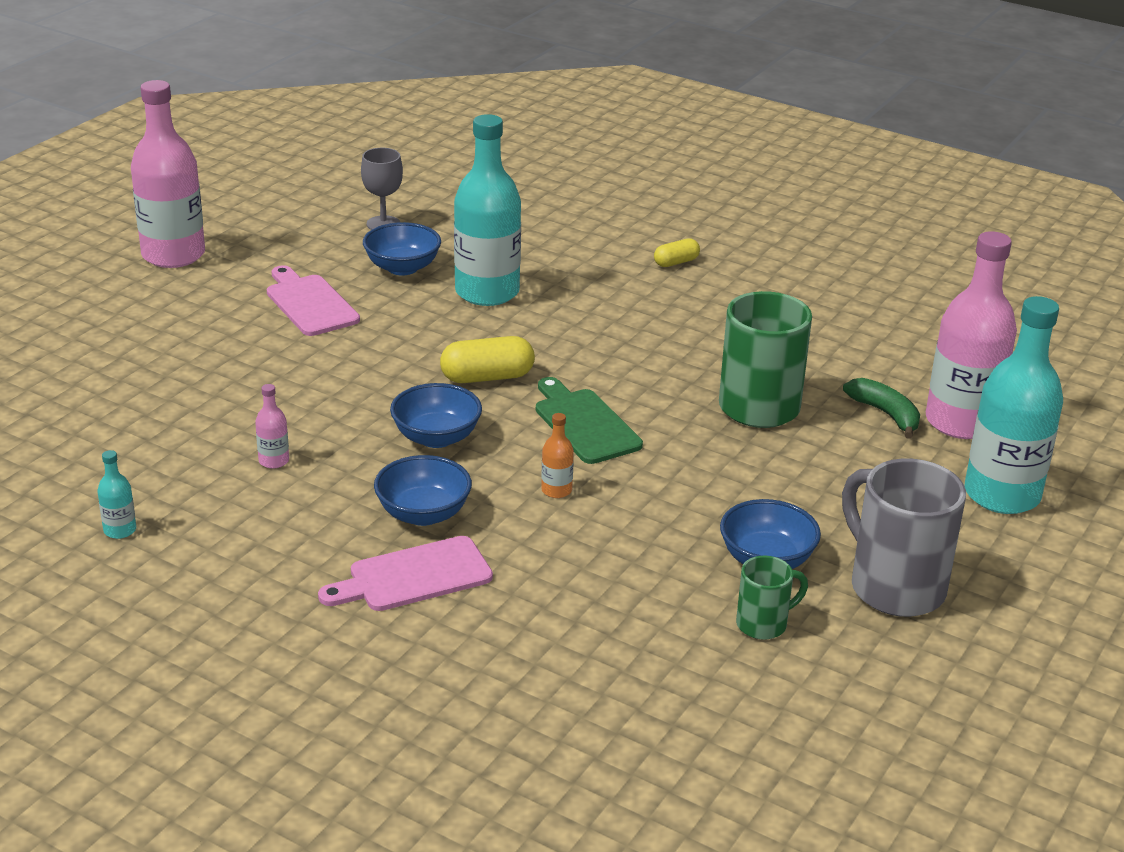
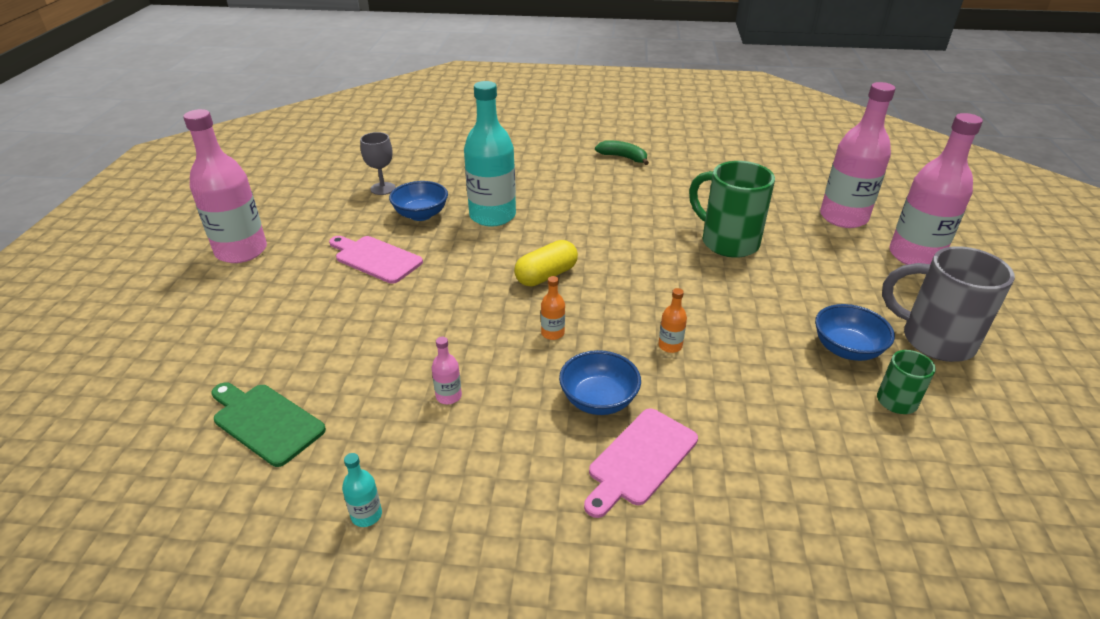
camera: 25 degrees left, 5 degrees up
(436, 437) = (552, 333): blue bowl -> orange bottle
(584, 424) = (640, 289): green cutting board -> green cutting board (265, 422)
(676, 262) = (590, 165): yellow capsule -> none
(885, 414) = (801, 225): green banana -> green banana (623, 157)
(1002, 495) = (915, 256): turquoise bottle -> pink bottle

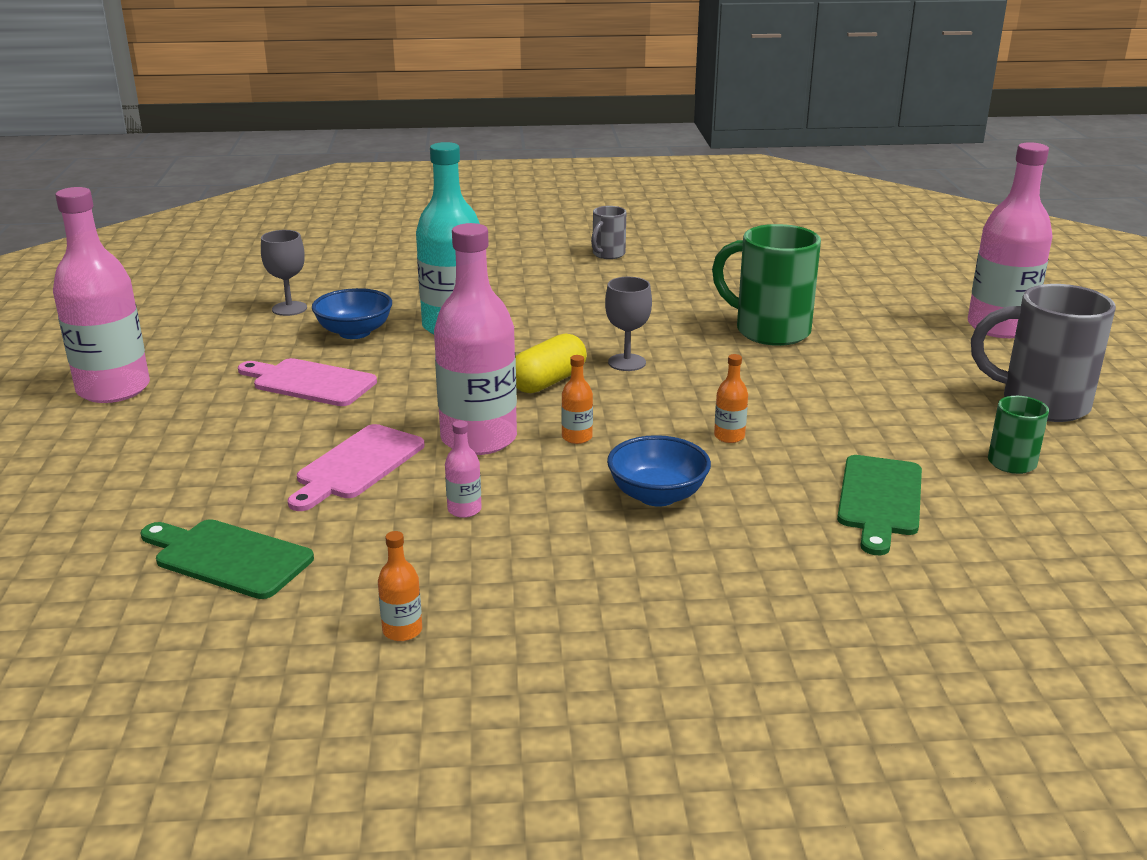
camera: 10 degrees left, 10 degrees down
(366, 515) = (402, 630): turquoise bottle -> orange bottle
(610, 263) = (627, 362): none -> grey goblet
(623, 157) = (607, 254): green banana -> grey mug
(640, 459) = (727, 544): pink cutting board -> pink cutting board (357, 465)
(776, 427) = (880, 499): none -> green cutting board
(843, 217) = (905, 296): pink bottle -> pink bottle (479, 439)
(846, 349) = (942, 421): blue bowl -> none

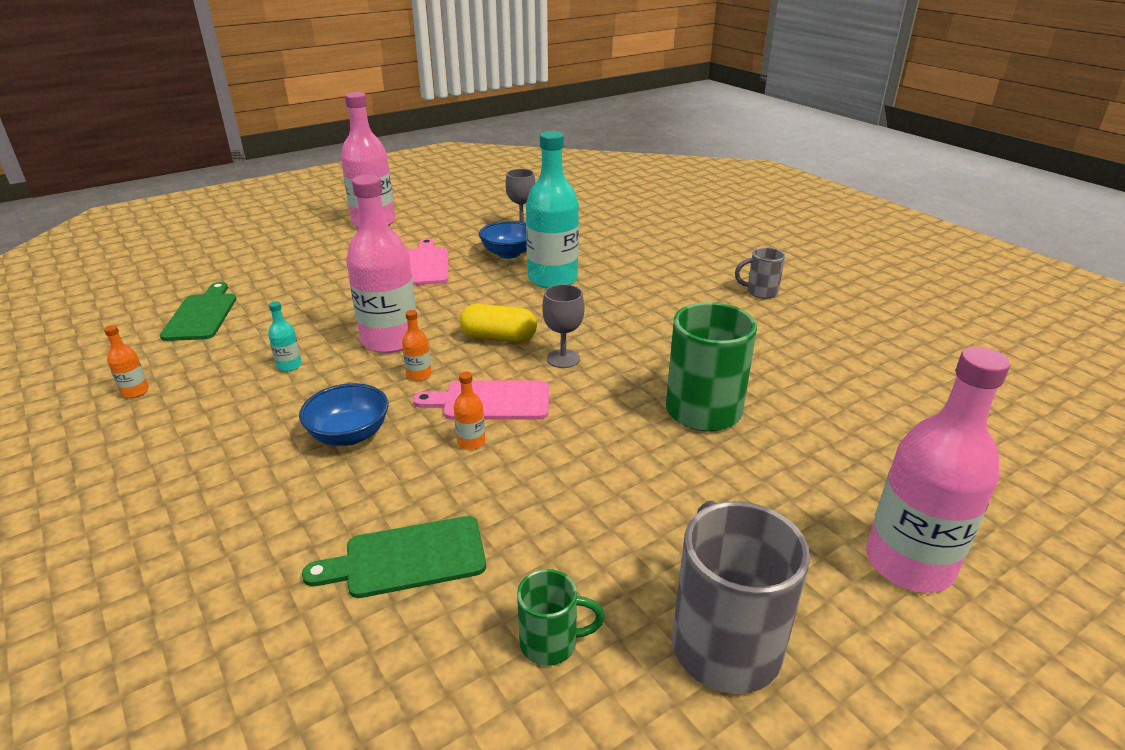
camera: 60 degrees right, 5 degrees up
(357, 465) = (327, 313): pink cutting board -> pink cutting board (491, 401)
(464, 509) = (289, 365): pink bottle -> turquoise bottle

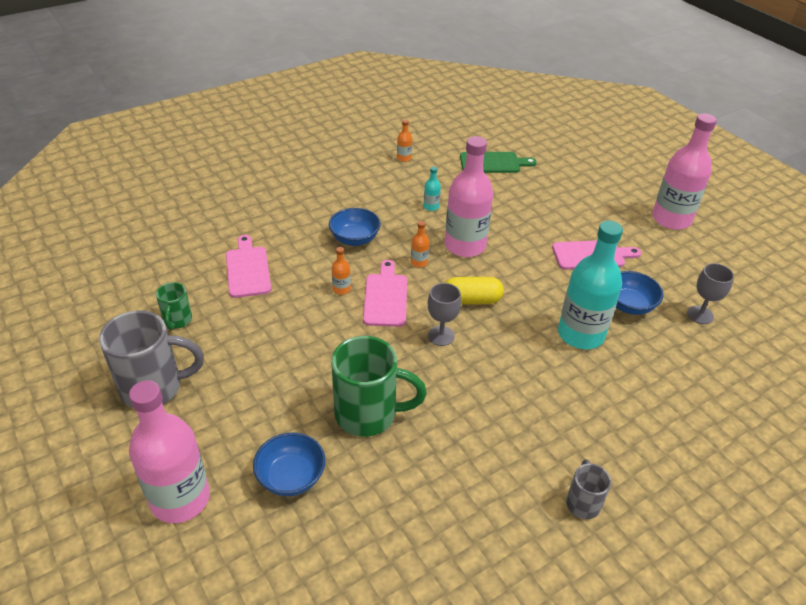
camera: 90 degrees right, 10 degrees up
(407, 558) = (247, 269): green cutting board -> pink cutting board
(499, 338) = (471, 300): yellow capsule -> yellow capsule turned 75 degrees clockwise
(821, 462) = (291, 477): none -> blue bowl

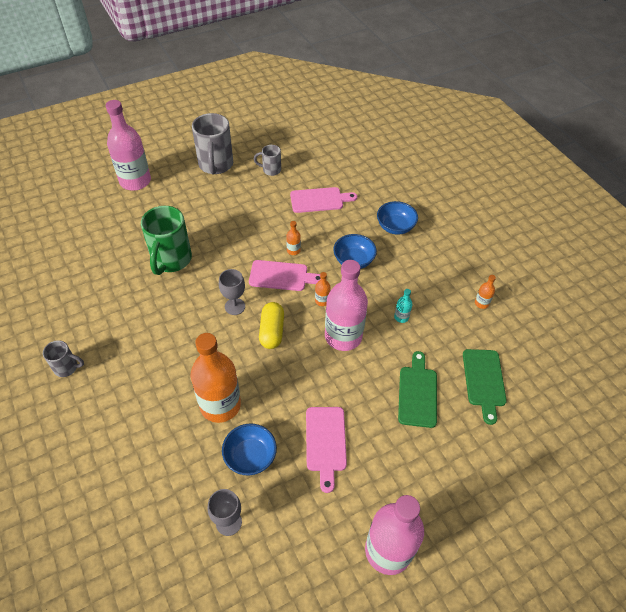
camera: 95 degrees right, 10 degrees up
(177, 321) = (271, 170): green mug -> grey mug
(291, 477) = (134, 224): blue bowl -> blue bowl (395, 227)
(518, 199) = (417, 393): none -> green cutting board
(580, 334) = (220, 405): turquoise bottle -> orange bottle

